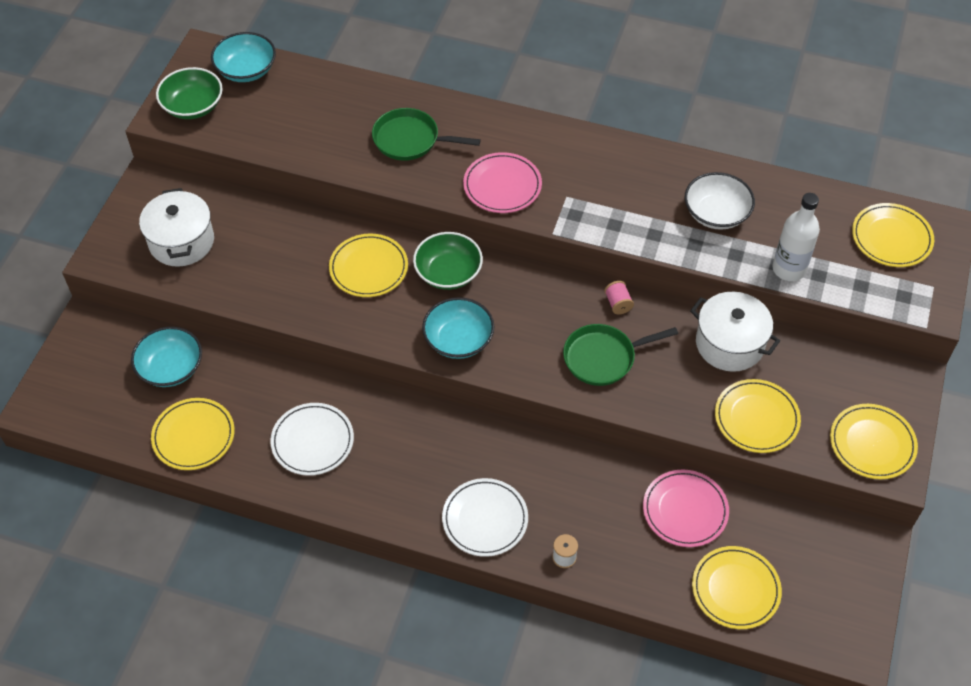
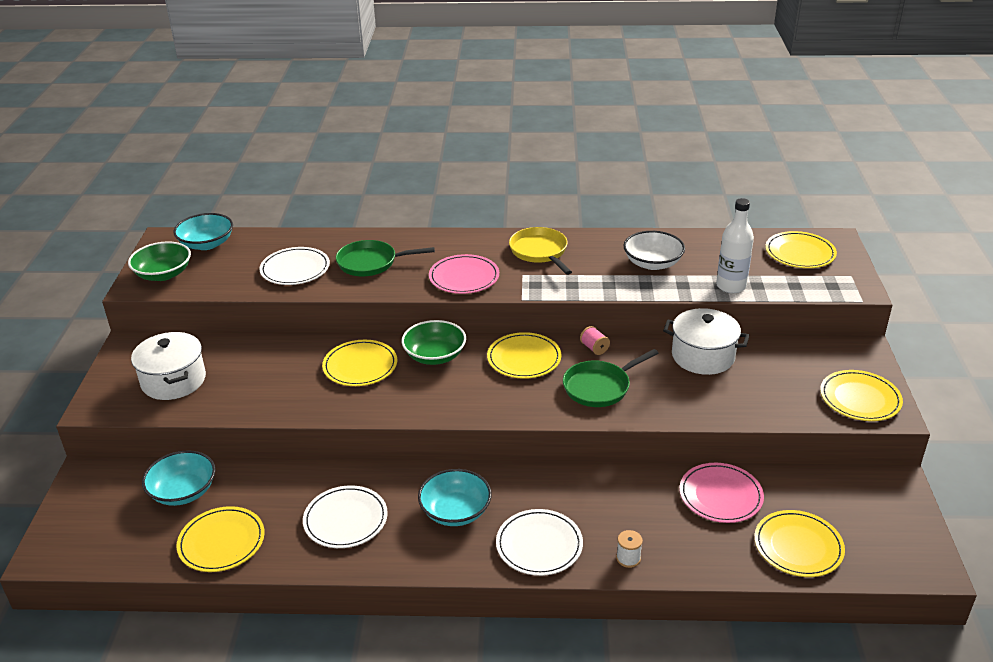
camera: 15 degrees left, 20 degrees down
(328, 131) = (295, 269): none -> white plate
(458, 339) = (463, 400): turquoise bowl -> turquoise bowl (455, 511)
(598, 166) = (540, 252): none -> yellow pan
(756, 418) = (754, 402): yellow plate -> yellow plate (524, 359)

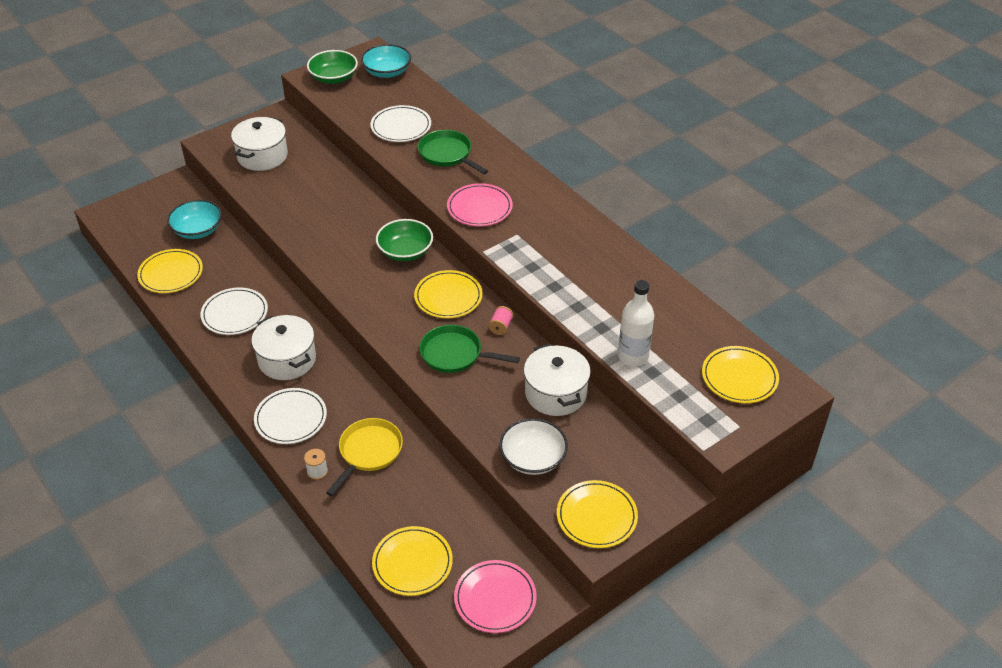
camera: 50 degrees right, 10 degrees up
(360, 366) = (357, 224): yellow plate -> none
(455, 511) = (287, 359): turquoise bowl -> white pot
(540, 252) = (559, 227): yellow pan -> yellow pan (368, 452)
(652, 263) = (615, 295): white bowl -> white bowl (533, 458)
(720, 496) = (429, 491): pink plate -> pink plate (495, 598)

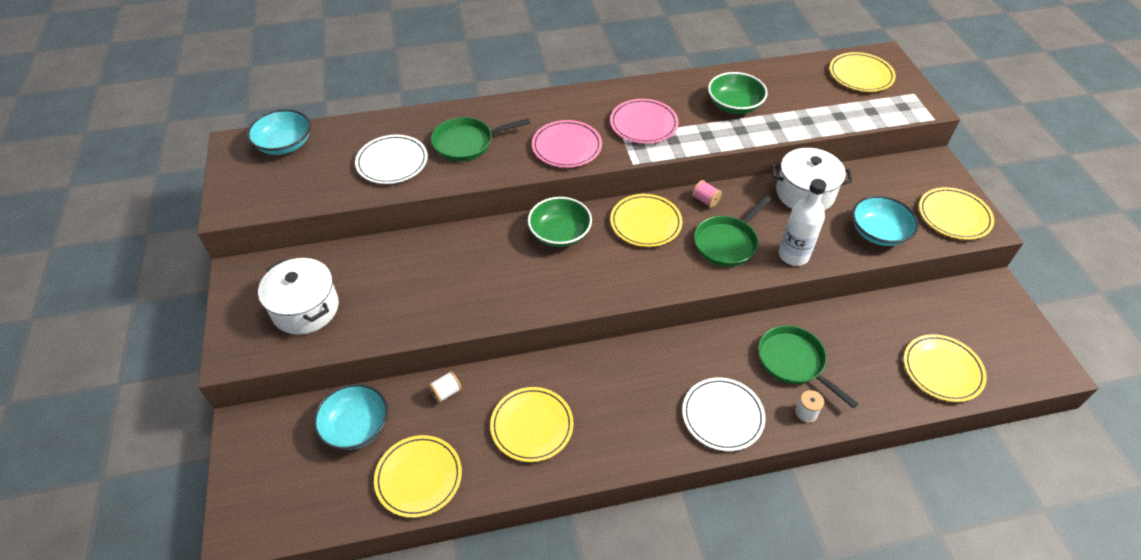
camera: 65 degrees left, 5 degrees up
(235, 314) = (532, 426): white plate -> yellow plate
(244, 261) = (446, 392): none -> white spool
(287, 359) = (632, 395): white pot -> none
(334, 78) = (252, 189): green bowl -> green bowl (734, 105)
(368, 452) = (794, 362): yellow pan -> green pan
(495, 598) = (992, 323): pink plate -> pink plate (643, 124)
(533, 458) = (878, 232): white bowl -> turquoise bowl
(633, 357) = (816, 120): white bottle -> white bottle (793, 255)

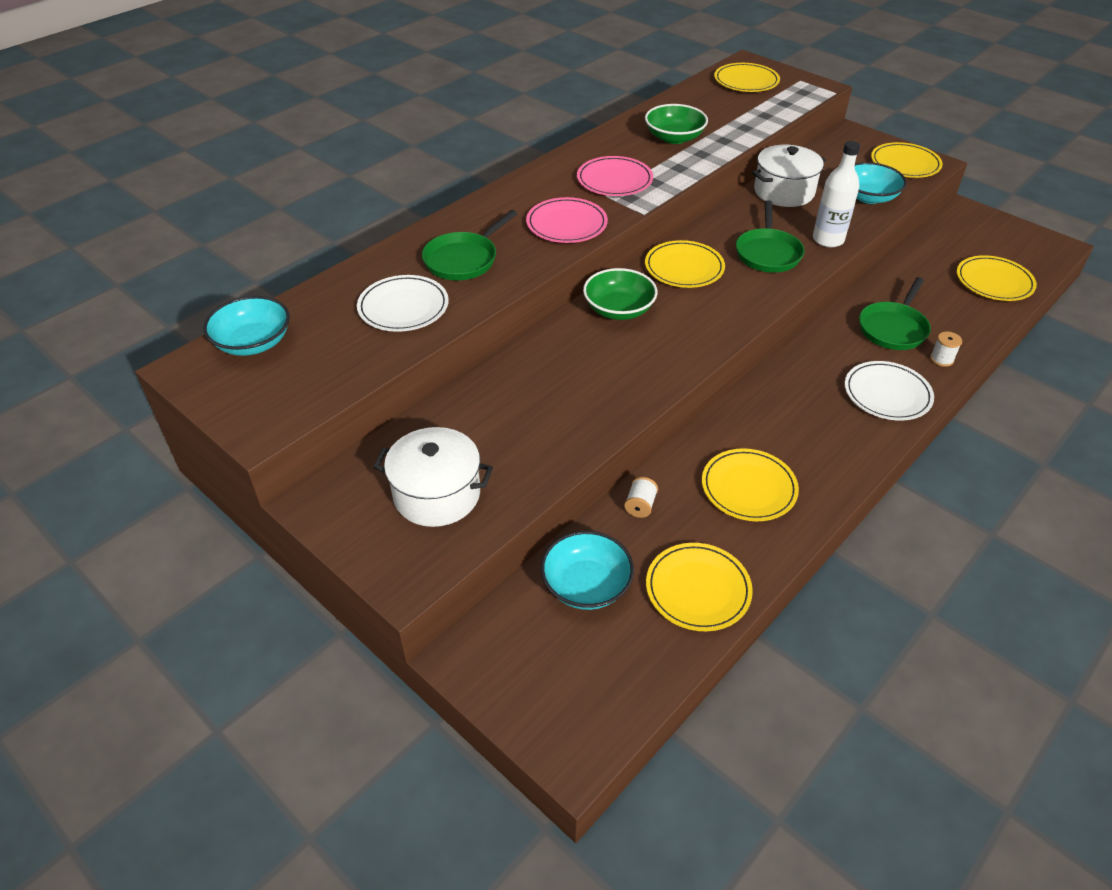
camera: 35 degrees left, 5 degrees down
(705, 200) = (713, 229): pink spool -> none
(794, 362) = (893, 328): green pan -> green pan turned 75 degrees counterclockwise

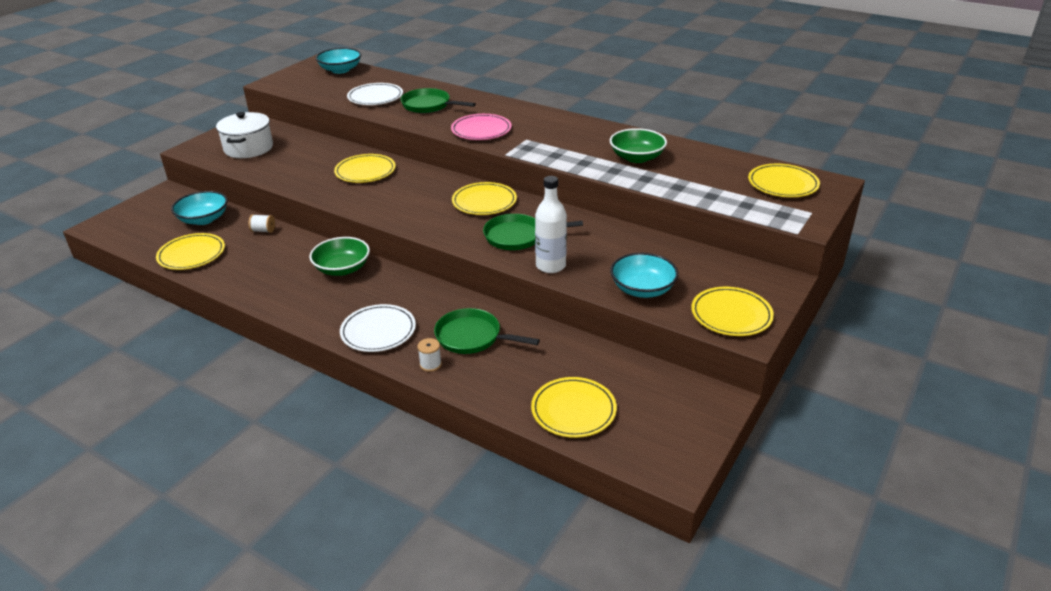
camera: 80 degrees right, 10 degrees down
(614, 180) = (551, 140): pink plate -> none
(619, 309) = (424, 181): green bowl -> green bowl (342, 269)
(748, 488) = (275, 269): yellow plate -> yellow plate (365, 171)
(784, 192) = (627, 242): white pot -> none

